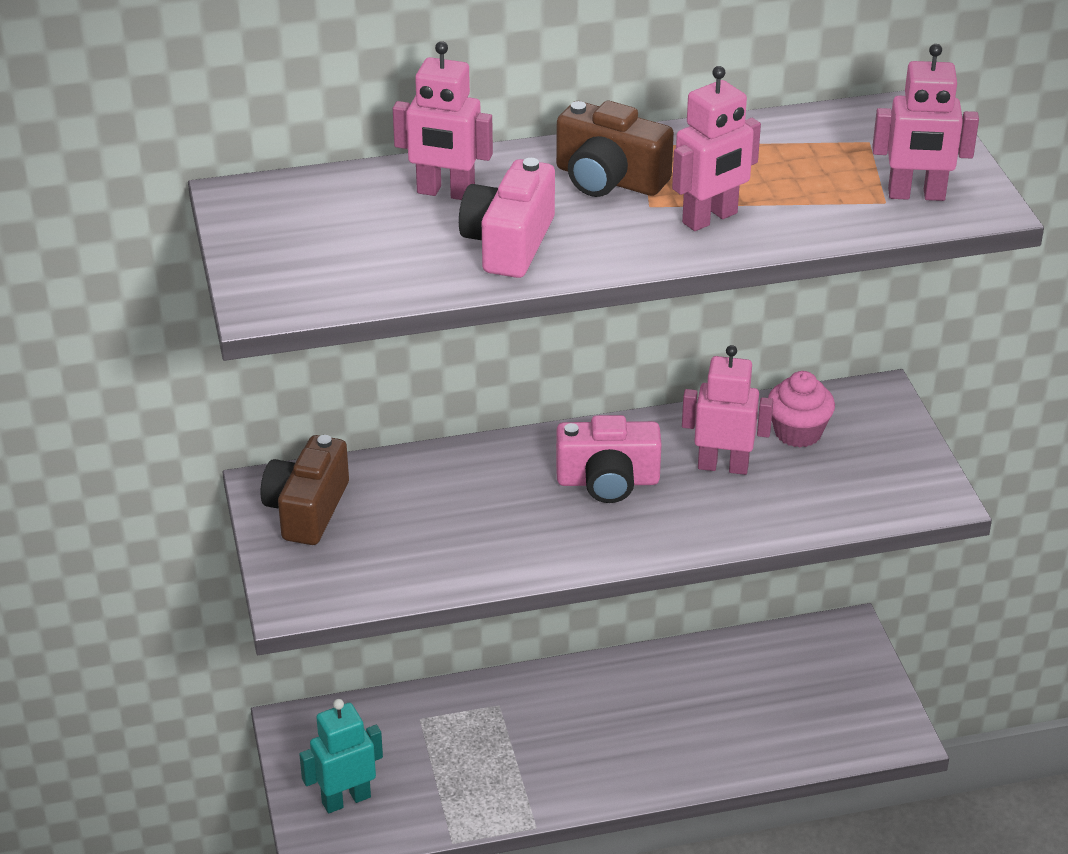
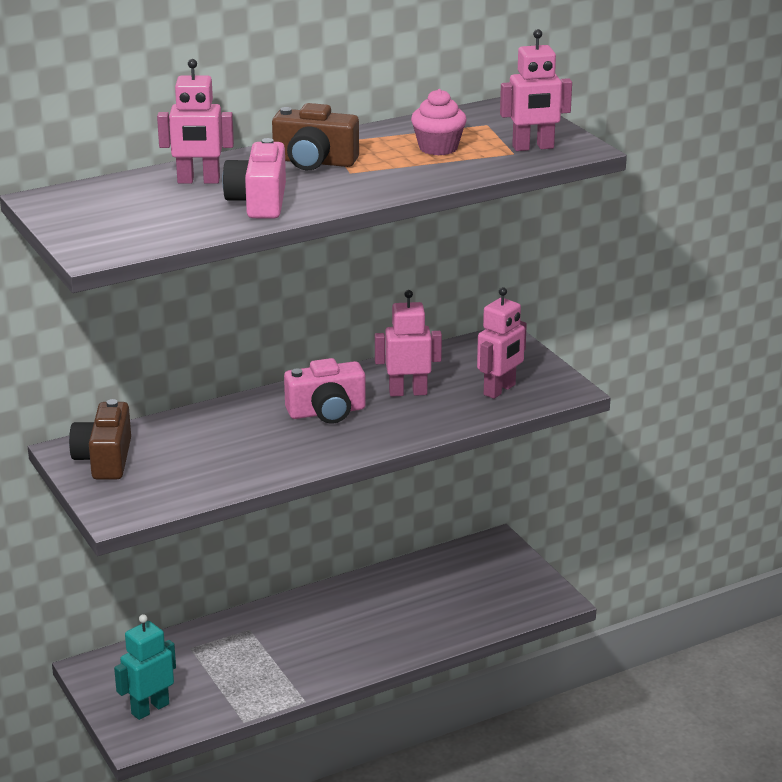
camera: 15 degrees left, 10 degrees down
(710, 218) = (396, 174): pink robot -> pink robot (500, 390)
(798, 432) = (454, 366): pink cupcake -> pink cupcake (438, 148)

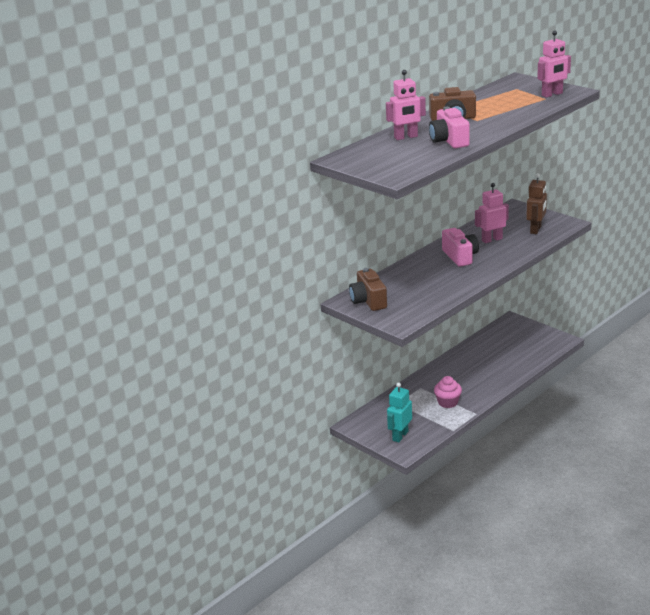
camera: 15 degrees left, 0 degrees up
(327, 412) = (460, 256): pink camera -> pink camera turned 75 degrees counterclockwise
(438, 148) = (506, 102): pink cupcake -> pink cupcake (447, 402)
(500, 390) = (536, 229): pink robot -> brown robot

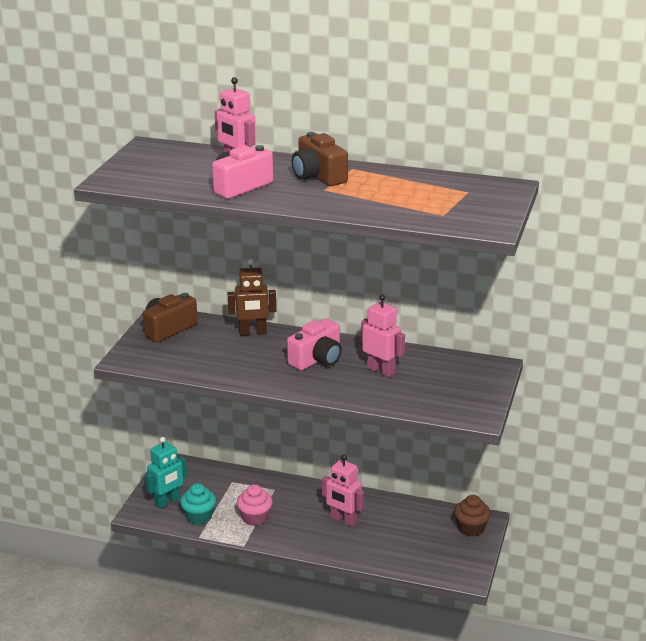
camera: 60 degrees right, 0 degrees up
(400, 436) = (167, 501): turquoise robot -> turquoise robot turned 135 degrees clockwise
(429, 425) = (199, 516): none -> turquoise cupcake
(516, 326) = (471, 528): none -> brown cupcake
(536, 229) = (436, 396): brown robot -> brown robot (253, 332)
(552, 94) = (462, 216): pink robot -> pink robot (343, 520)

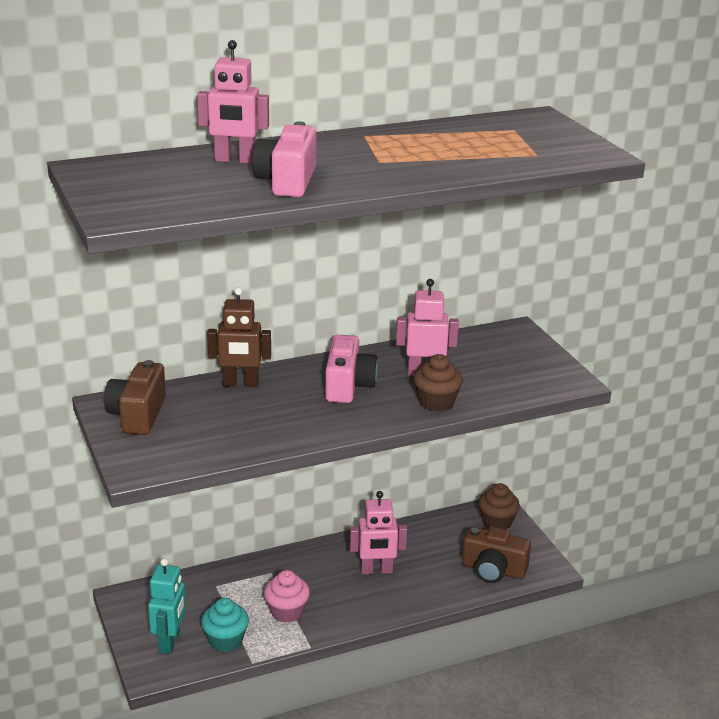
camera: 40 degrees left, 0 degrees up
(253, 332) = (240, 384): brown robot -> brown robot turned 45 degrees clockwise
(318, 176) = (347, 151): brown camera -> brown camera (493, 570)
(358, 392) = (436, 402): none -> brown cupcake

